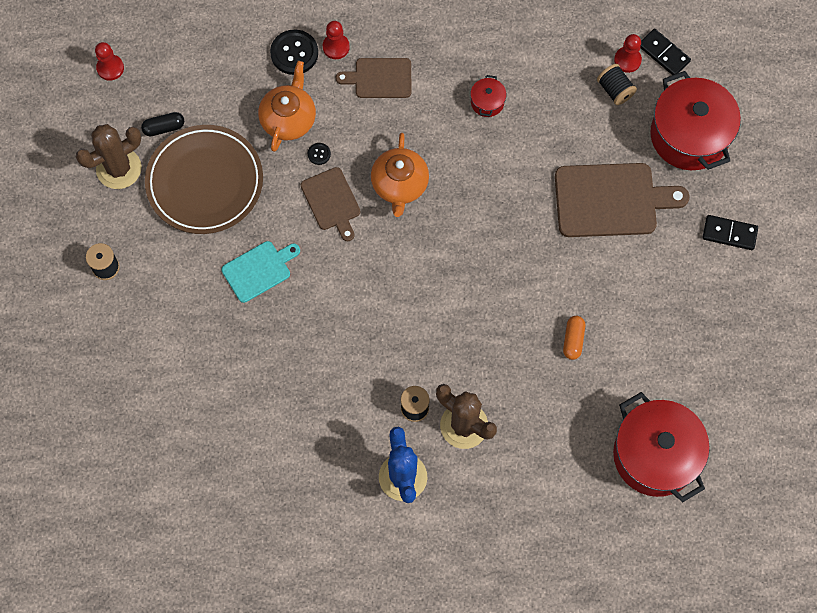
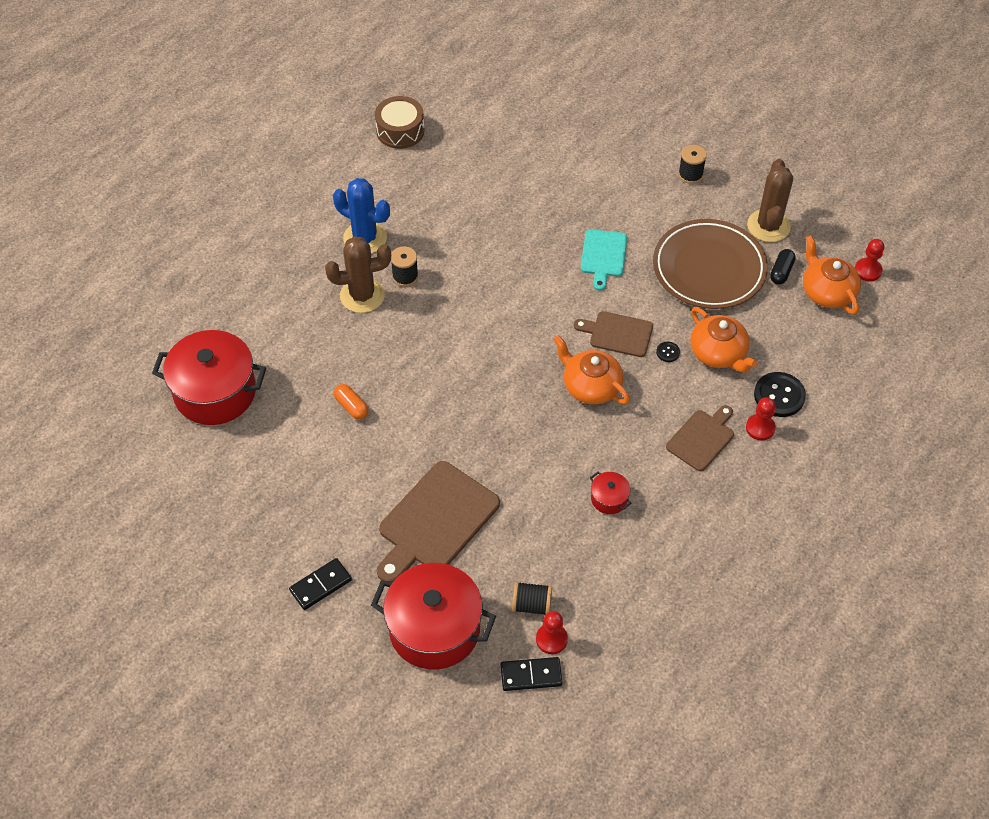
camera: 130 degrees right, 15 degrees down
(158, 83) = (827, 292): none -> orange teapot
(252, 557) = (400, 131): none -> brown drum

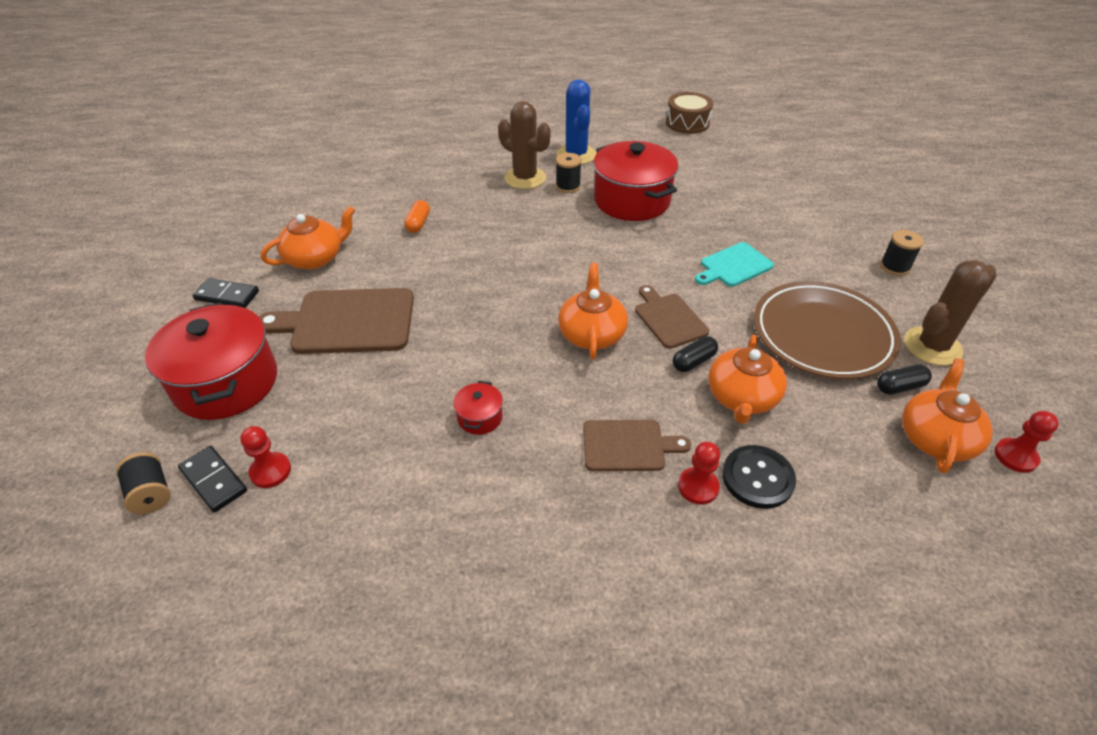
camera: 50 degrees right, 10 degrees down
(215, 392) = (366, 165): red pot -> red pot (632, 200)
(328, 502) = (315, 258): none -> orange teapot
(531, 605) = (303, 433): black spool -> black spool (151, 493)
(668, 352) = (693, 361): black button -> black capsule

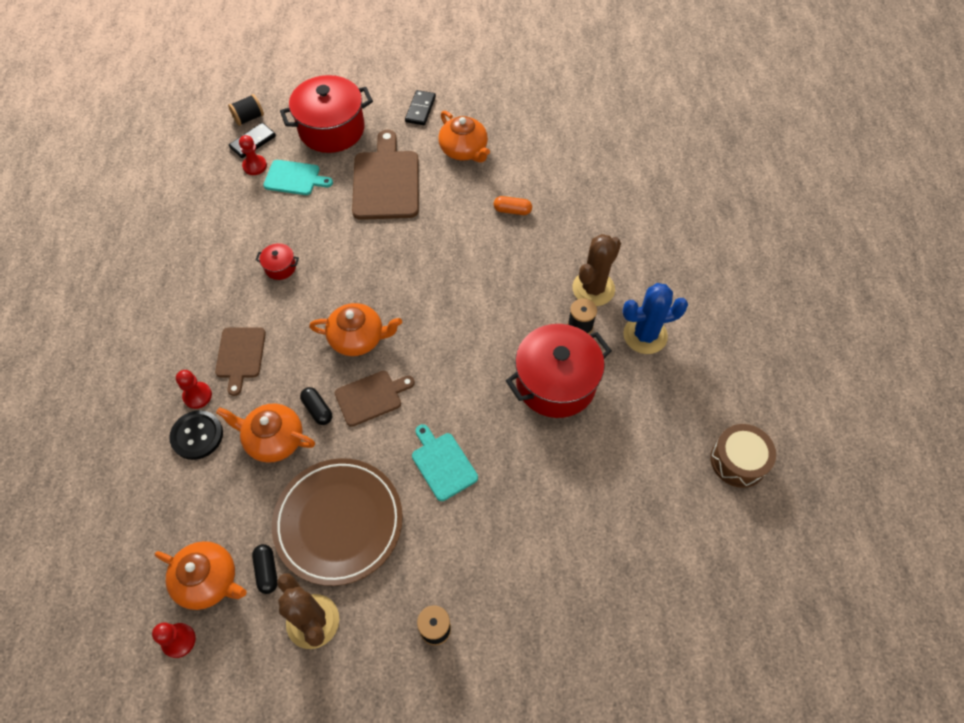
camera: 90 degrees right, 15 degrees up
(313, 417) = (295, 178): none -> turquoise cutting board

